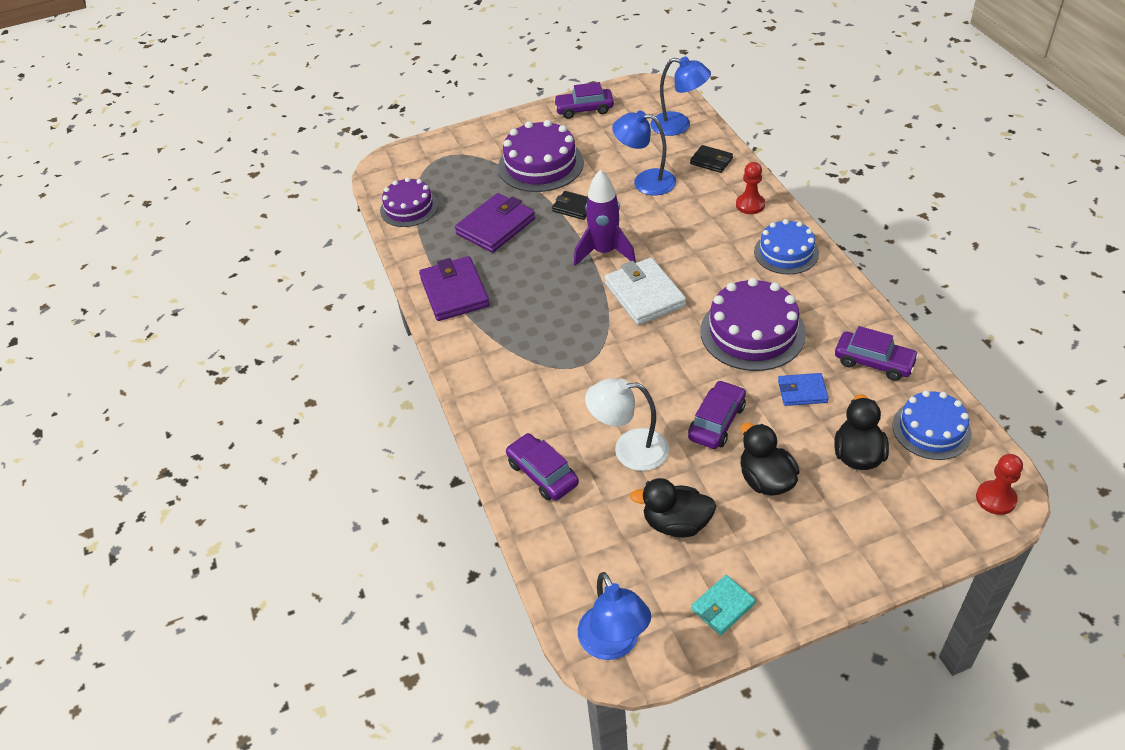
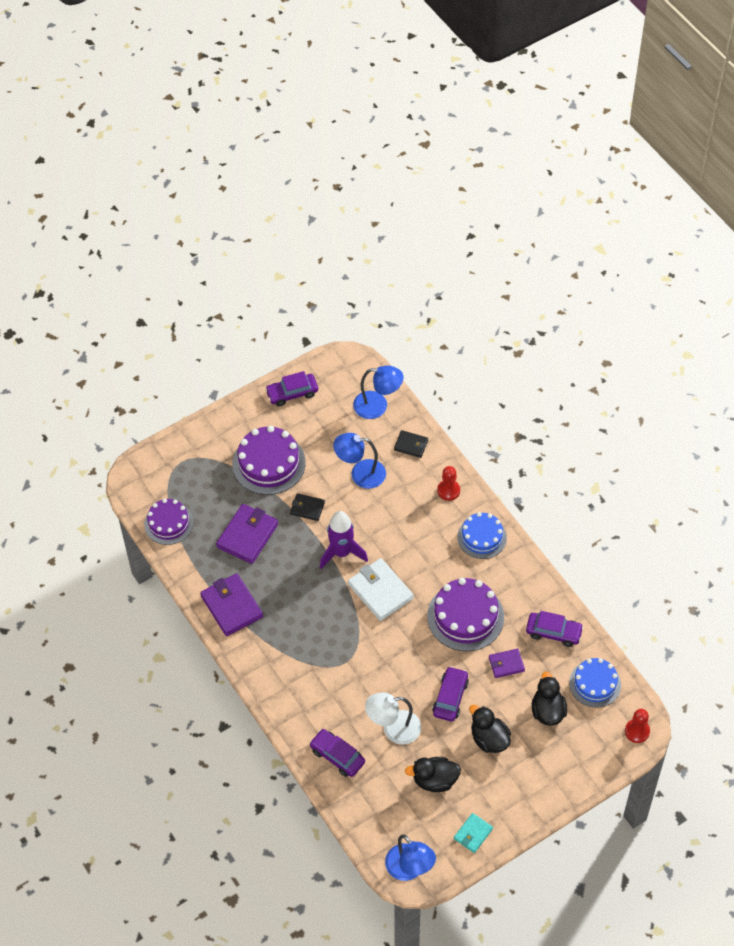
camera: 15 degrees left, 10 degrees up
(802, 391) = (506, 664): blue wallet -> purple wallet

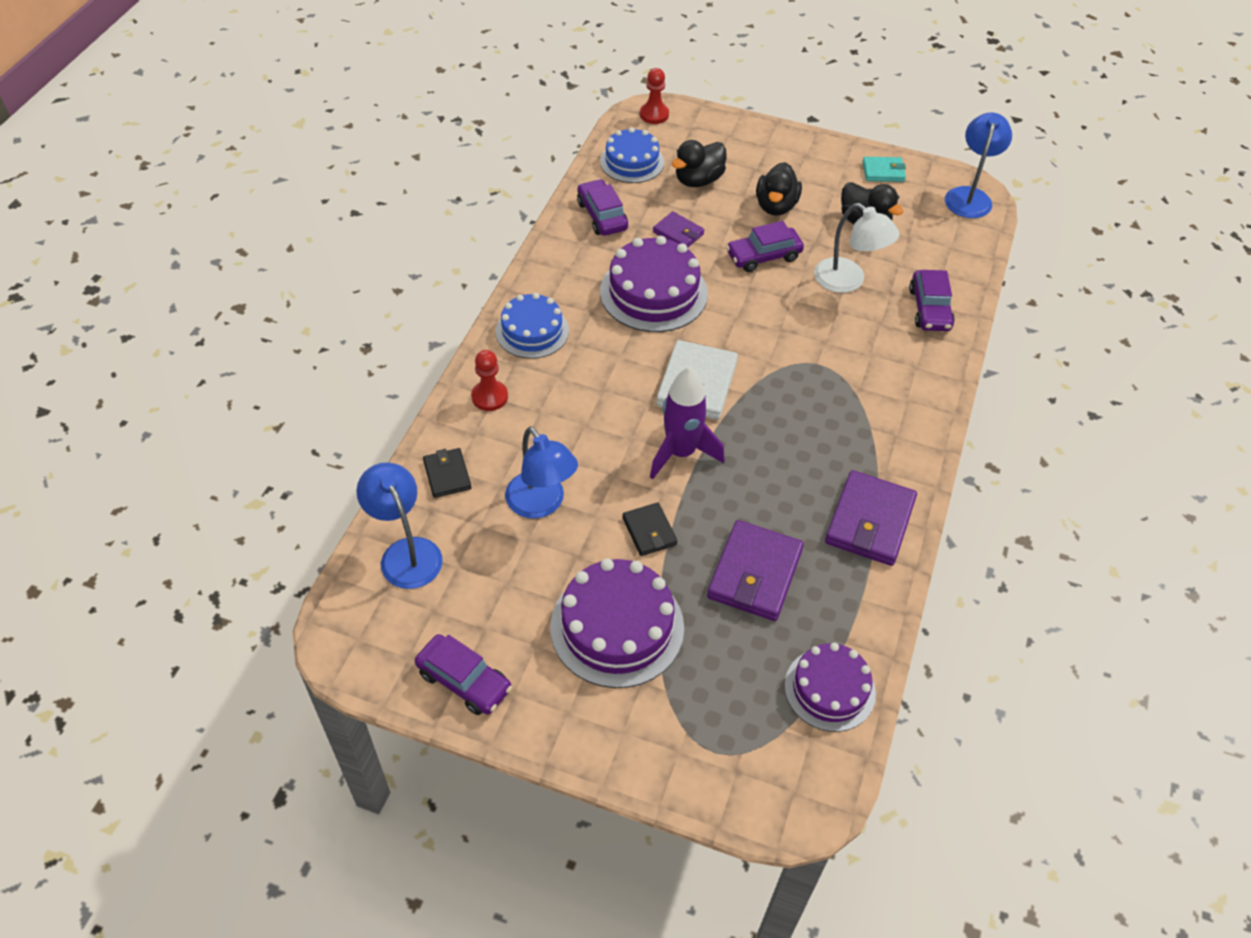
camera: 130 degrees left, 5 degrees down
(247, 535) = (754, 574): purple wallet -> purple wallet turned 60 degrees counterclockwise

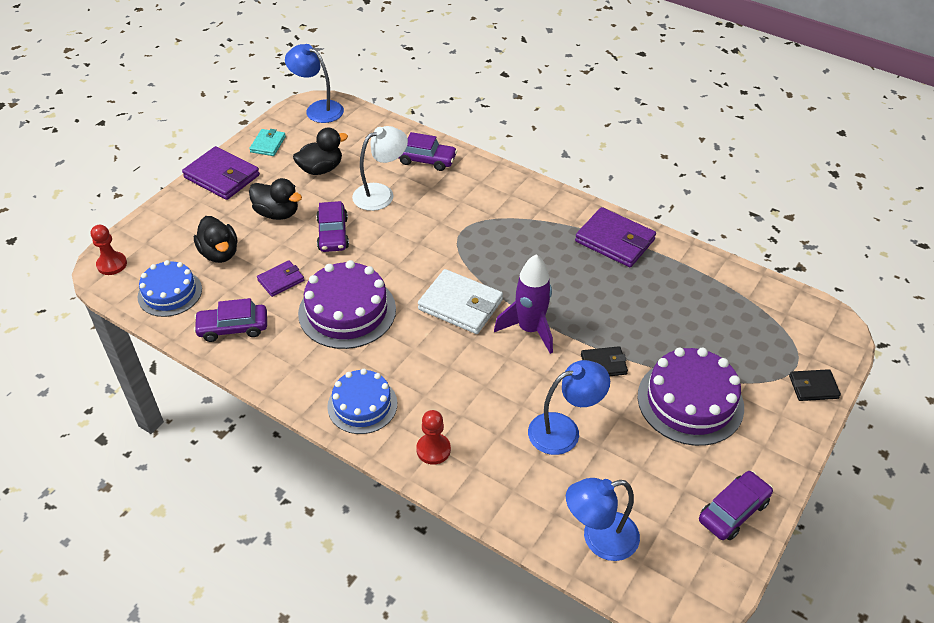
camera: 75 degrees left, 5 degrees down
(447, 475) = (517, 495): black wallet -> black wallet (813, 387)
(754, 574) = (651, 311): purple wallet -> purple wallet (222, 176)
(829, 689) = (749, 294): purple cake -> none

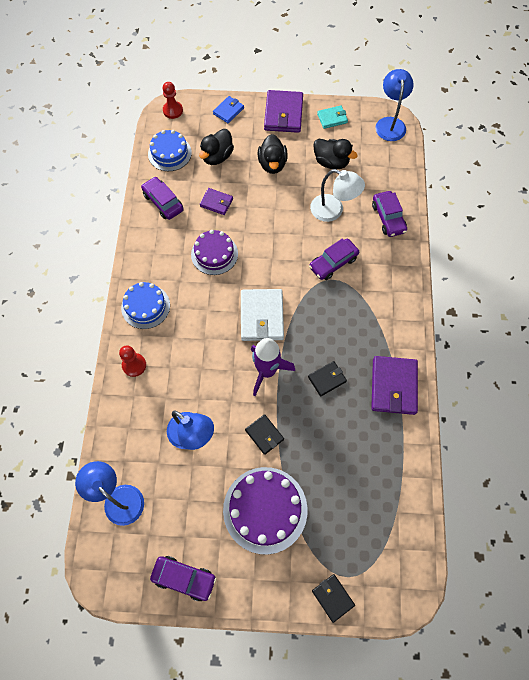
camera: 60 degrees right, 20 degrees up
(168, 217) = (228, 111): none -> blue wallet
(333, 234) = (275, 206): purple car -> purple car (333, 263)
(347, 311) = (214, 254): purple cake -> purple cake, size x0.66
(573, 286) = (327, 379): none -> black wallet

